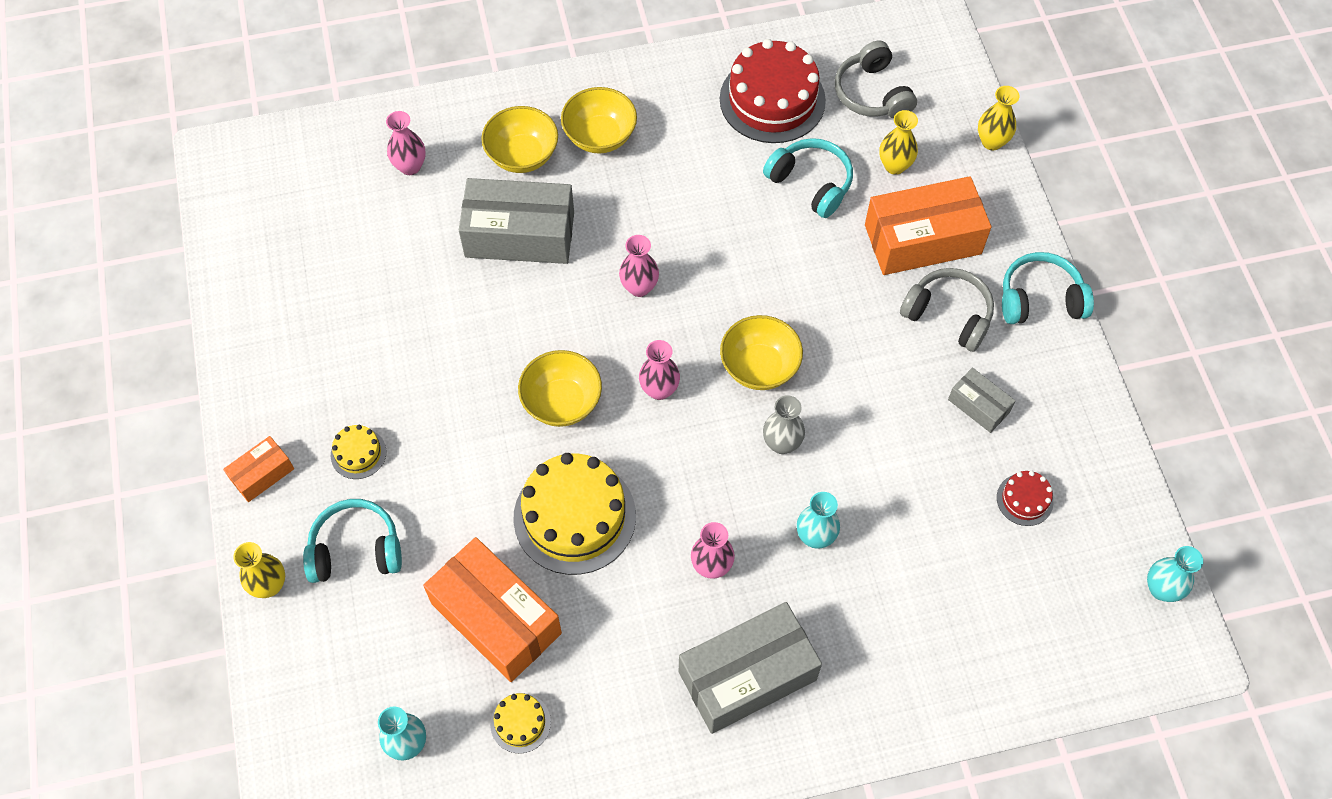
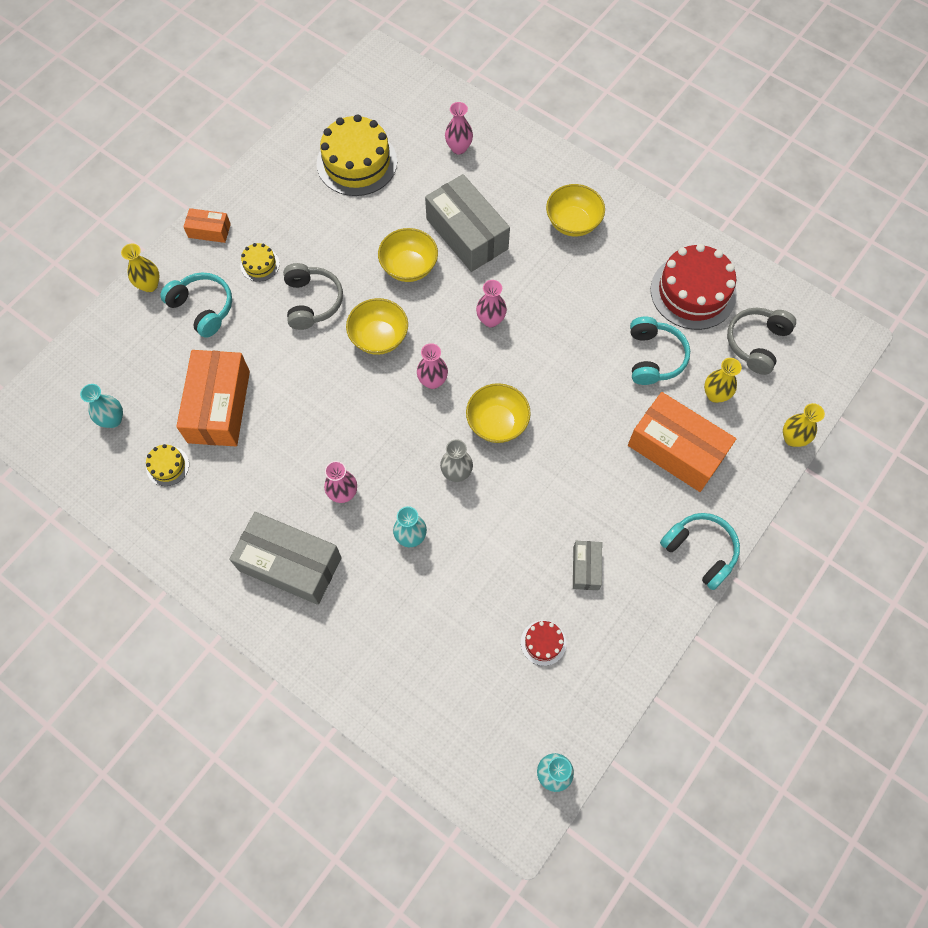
camera: 50 degrees right, 5 degrees up
(522, 155) = (520, 195): yellow bowl -> yellow bowl (409, 267)
(574, 516) = (313, 398): yellow cake -> yellow cake (357, 162)
(948, 315) = (635, 504): grey headphones -> grey headphones (312, 302)

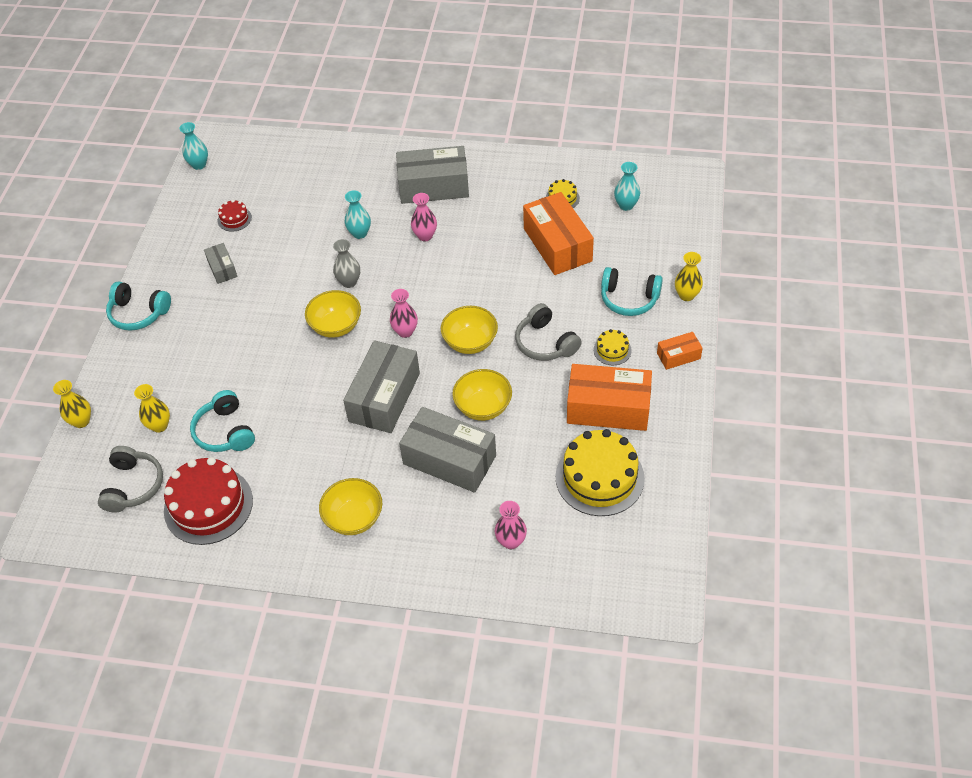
camera: 155 degrees right, 15 degrees down
(490, 320) = (384, 397): pink vase -> grey box
(676, 449) = (180, 371): orange box -> orange box (608, 408)

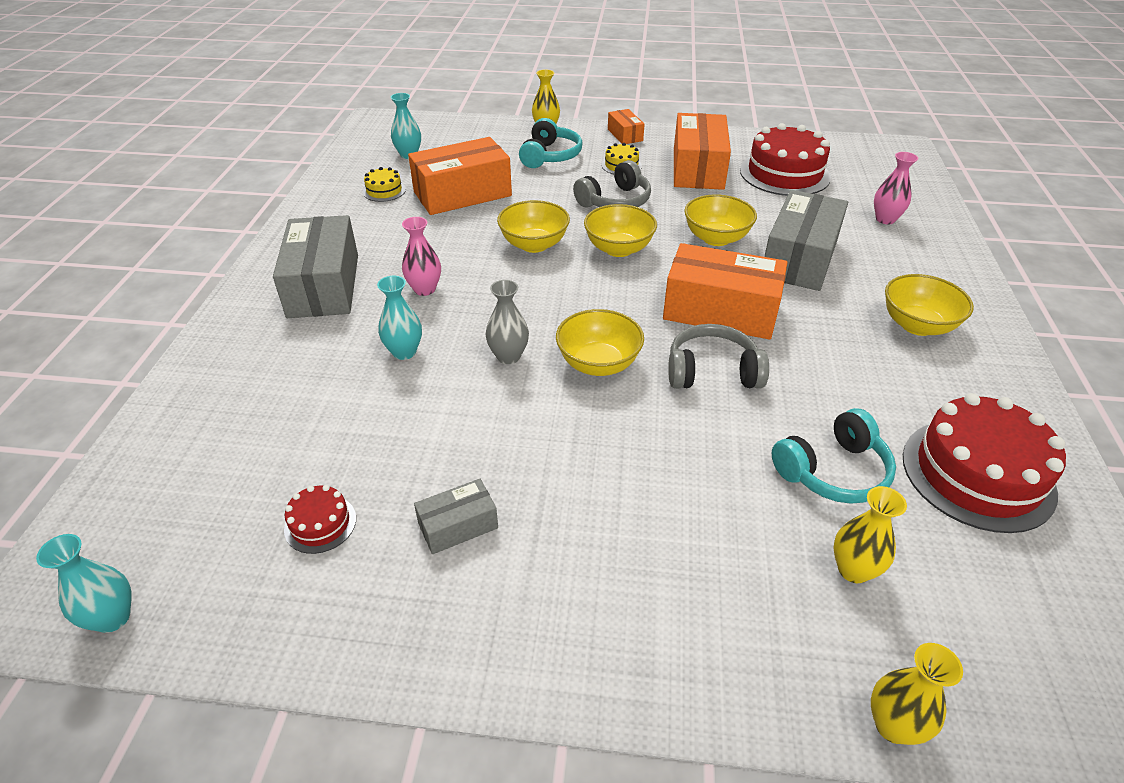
camera: 95 degrees left, 10 degrees down
(133, 486) = (997, 589): grey headphones -> grey headphones (712, 372)
(138, 313) = (576, 664): turquoise headphones -> none
(384, 397) = (720, 311): grey box -> orange box
(405, 331) = (604, 299): pink vase -> none
(479, 291) = (534, 244): none -> yellow bowl
(599, 477) = (784, 174): yellow cake -> red cake

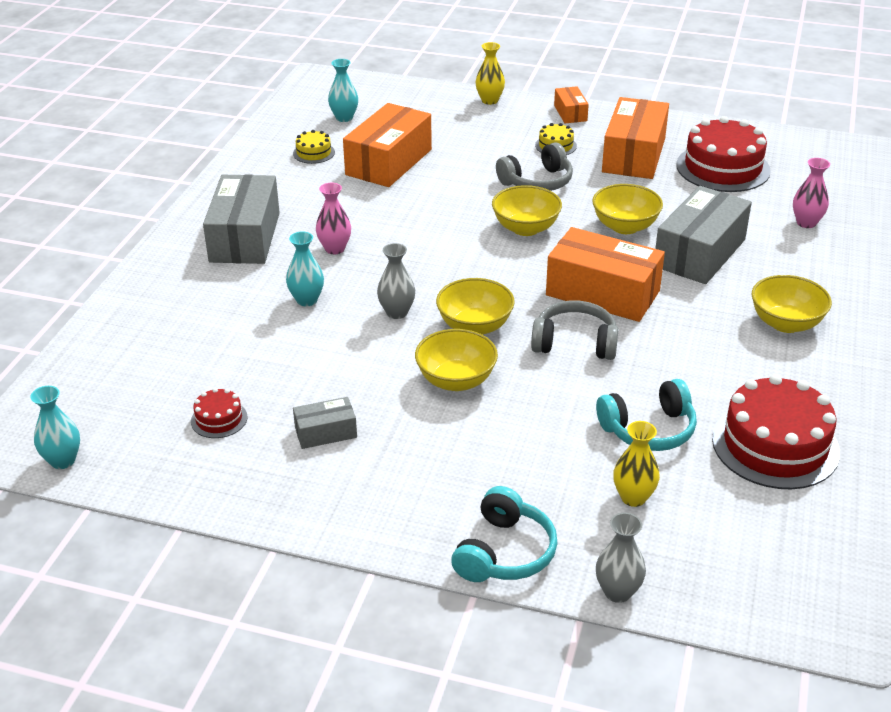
camera: 10 degrees right, 5 degrees down
(462, 194) = (388, 162): orange box -> orange box turned 45 degrees counterclockwise
(534, 244) = (445, 217): yellow bowl -> yellow bowl (456, 380)
(550, 156) = (485, 130): turquoise headphones -> turquoise headphones (504, 552)
(893, 725) = (617, 592): yellow vase -> grey vase

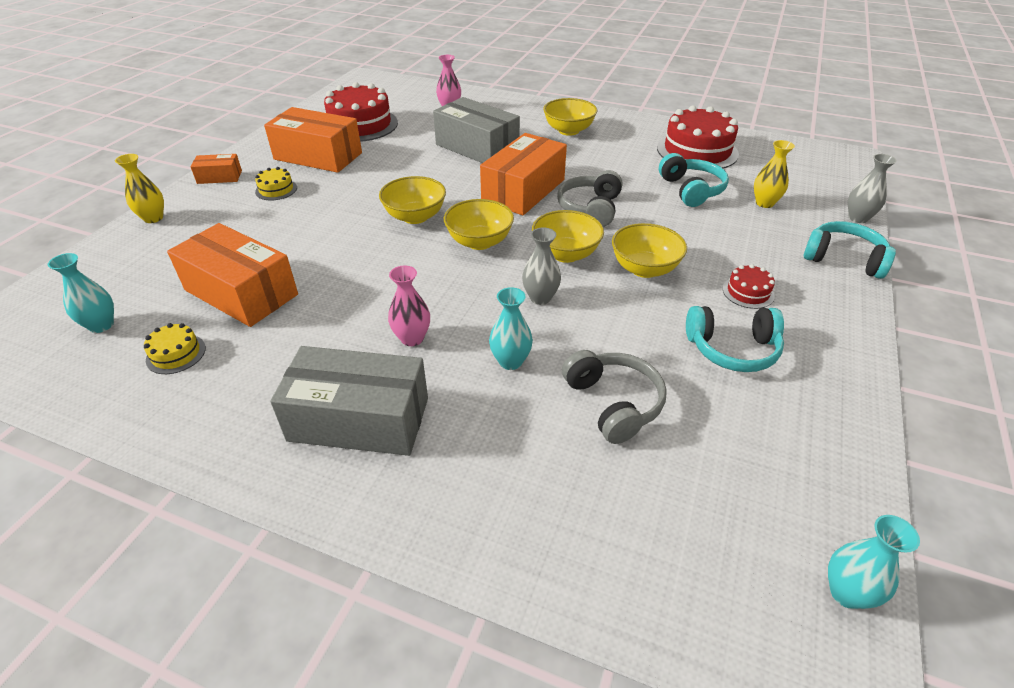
camera: 85 degrees left, 5 degrees up
(219, 419) = (729, 431): red cake -> red cake (748, 292)
(326, 432) = (732, 349): grey box -> turquoise headphones
(537, 182) = (337, 204): grey headphones -> grey headphones (613, 403)
(625, 226) = (430, 171): yellow bowl -> yellow bowl (479, 242)

